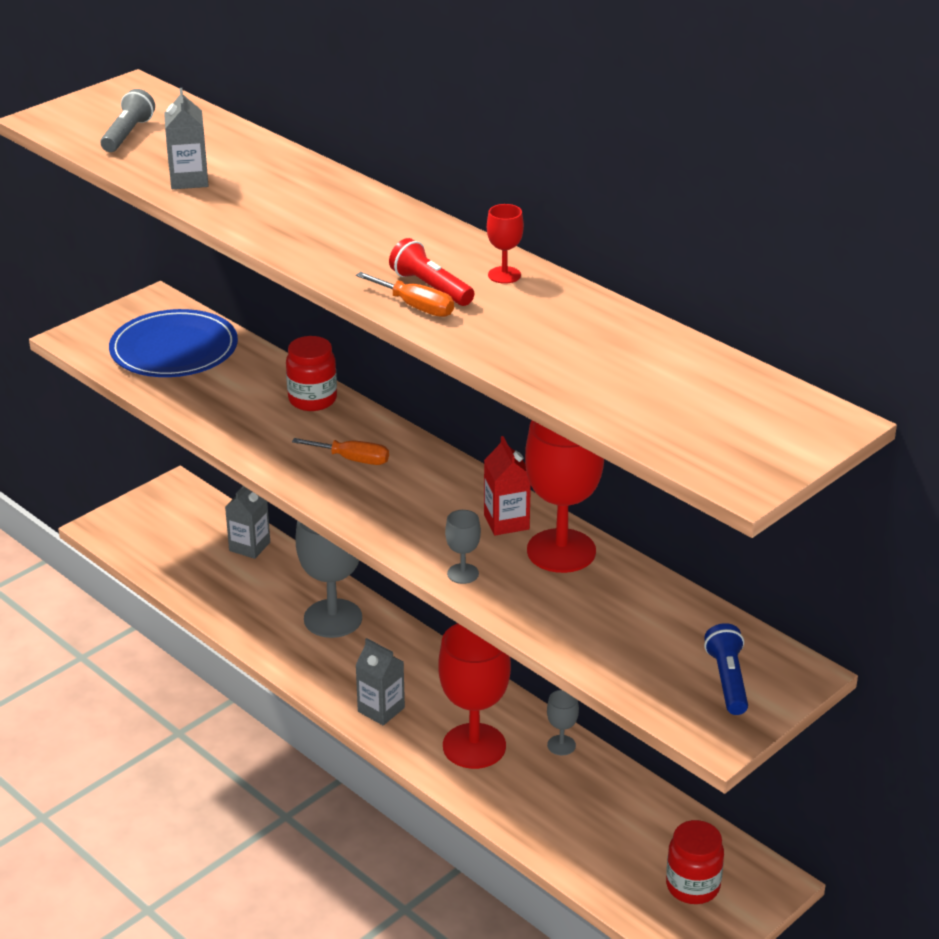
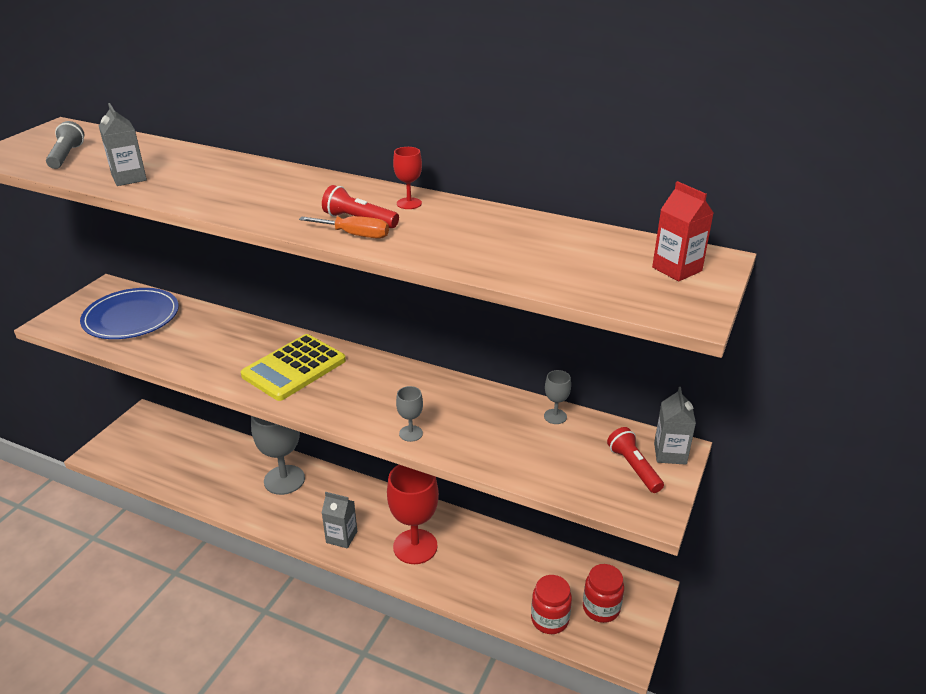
camera: 20 degrees left, 0 degrees up
(249, 546) = (209, 443): grey carton -> grey carton (670, 453)
(312, 399) = (247, 332): red jar -> red jar (549, 619)
(353, 459) = (294, 368): orange screwdriver -> yellow calculator
(506, 522) = (423, 389): red carton -> red carton (677, 269)
(561, 551) = (471, 401): red goblet -> none
(561, 745) = (471, 530): grey goblet -> grey goblet (555, 416)
(727, 680) = (633, 467): blue flashlight -> red flashlight

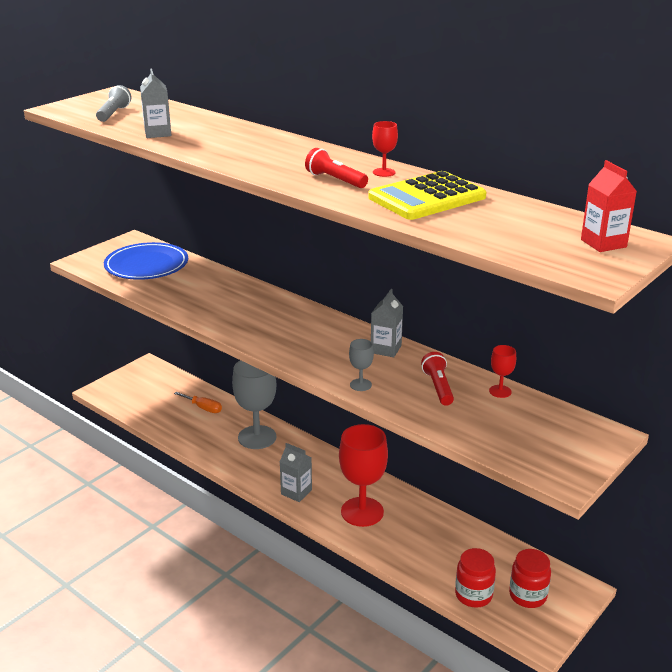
camera: 15 degrees right, 5 degrees down
(294, 368) = (273, 321): yellow calculator -> yellow calculator (427, 197)
(355, 235) = (327, 190): orange screwdriver -> orange screwdriver (203, 408)
(555, 416) = (500, 391): grey goblet -> red goblet
(633, 467) = (560, 442): red flashlight -> red flashlight (438, 387)
(670, 453) = (601, 437): grey carton -> grey carton (386, 349)

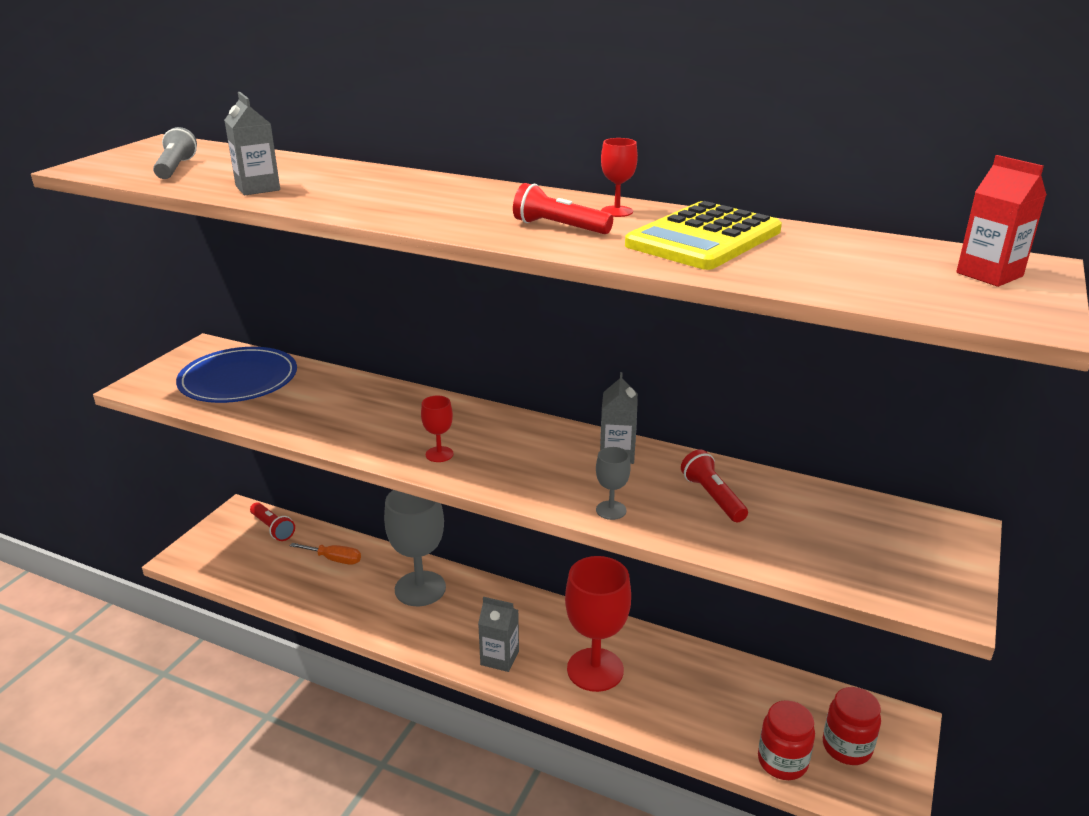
camera: 15 degrees left, 0 degrees up
(167, 380) = (272, 528): none -> red flashlight
(500, 391) = (792, 490): red goblet -> red goblet (439, 454)

